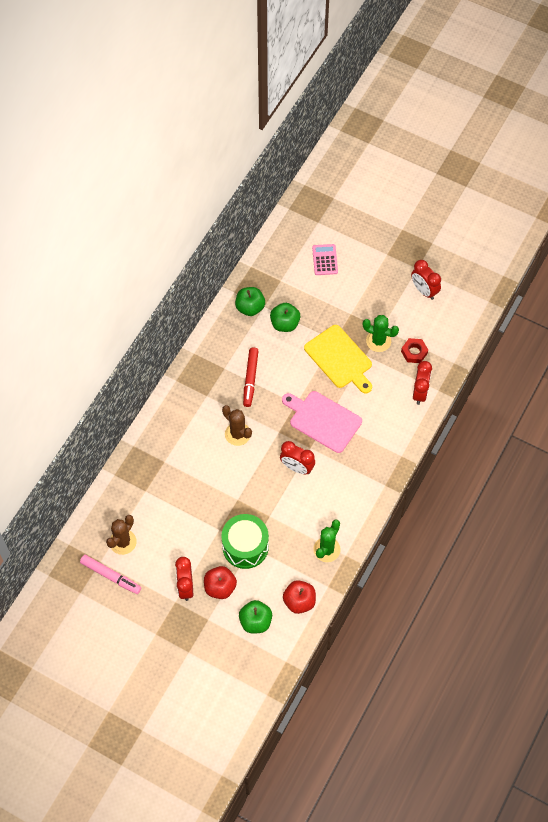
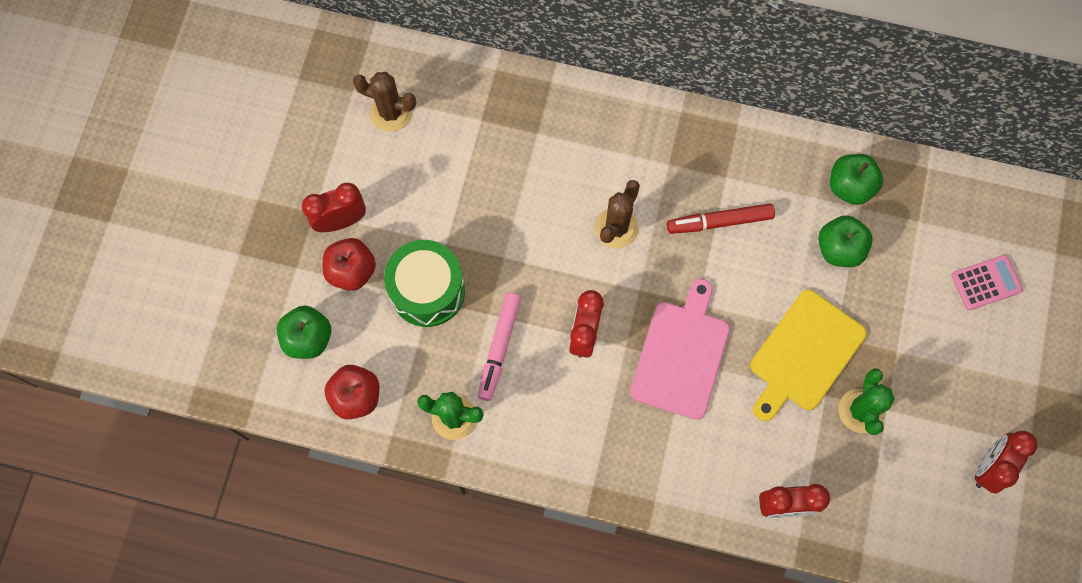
camera: 75 degrees right, 10 degrees up
(111, 576) = (333, 112): pink marker -> pink marker (499, 347)
(414, 352) = (859, 477): red nut -> none

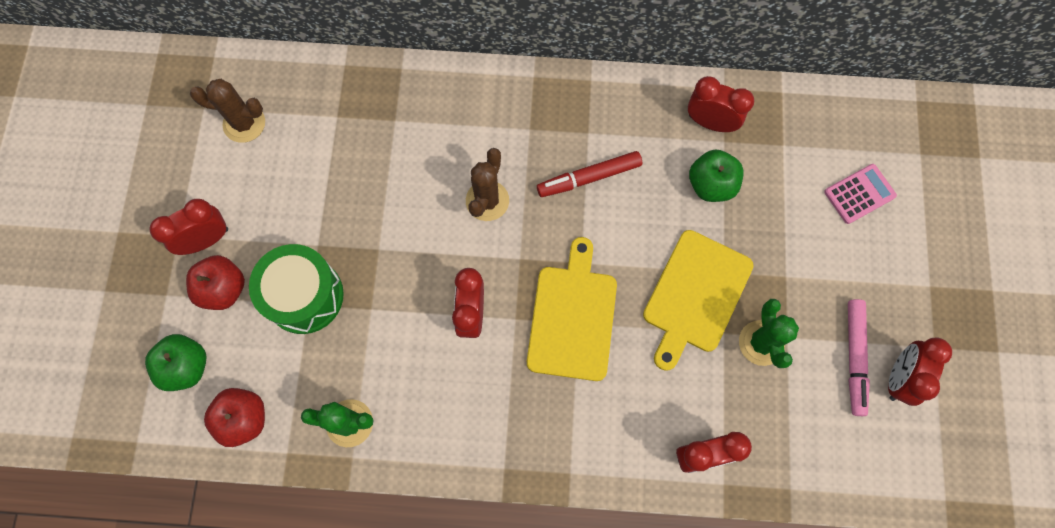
camera: 10 degrees left, 0 degrees up
(499, 347) = (386, 342): pink marker -> pink marker (854, 358)
(681, 355) = (573, 317): pink cutting board -> yellow cutting board
(850, 187) = (710, 122): green apple -> red clock

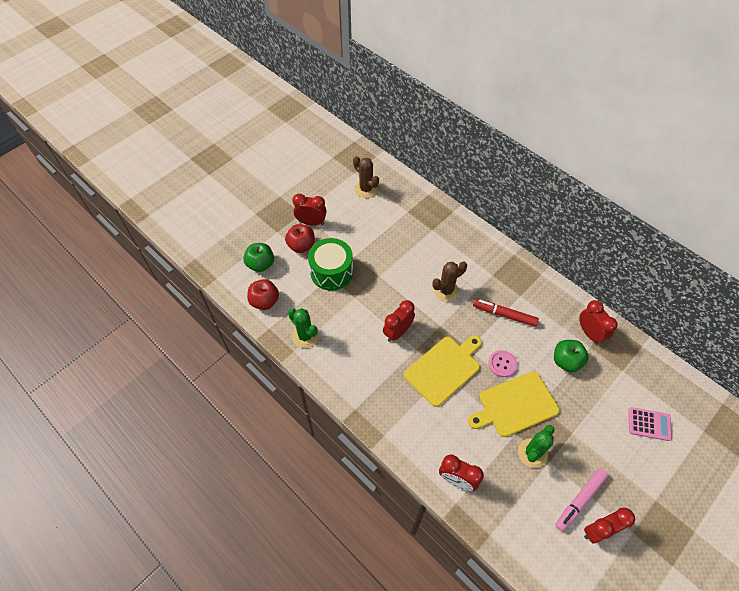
camera: 40 degrees right, 15 degrees down
(638, 251) = (502, 364): none -> pink button

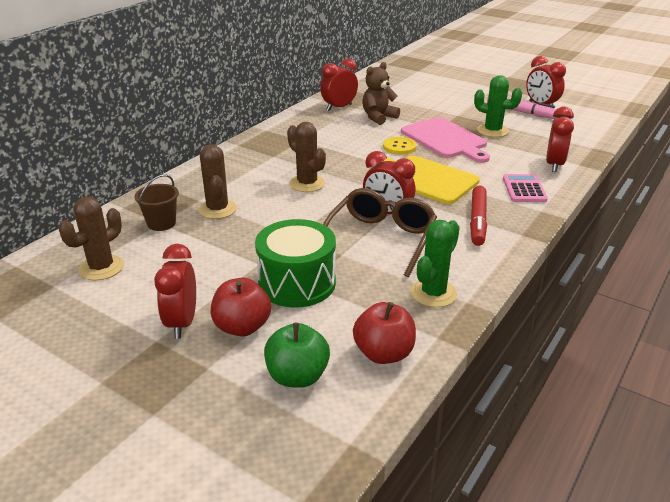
camera: 100 degrees left, 25 degrees down
(366, 321) = (380, 239): none -> brown glasses
(406, 212) = (161, 223): none -> brown bucket
(418, 239) = (217, 209): none -> brown cactus
(502, 364) = (399, 147): pink button -> yellow button
(504, 315) = (332, 147): red marker -> red marker (477, 221)
(515, 405) = (445, 139): yellow cutting board -> pink cutting board
(566, 361) = (378, 117): green apple -> brown teddy bear
(649, 424) = (425, 87): pink calculator -> pink calculator (524, 189)

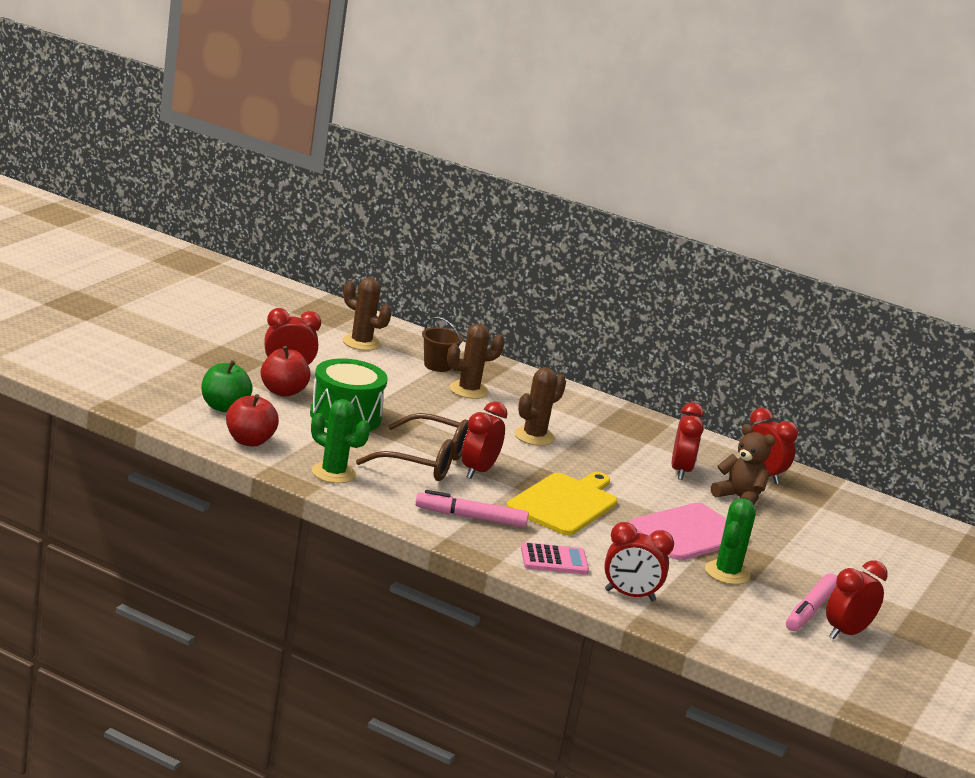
camera: 80 degrees right, 10 degrees down
(345, 132) = (680, 471): none -> red clock
(399, 147) = (648, 500): yellow button -> none
(477, 221) = (470, 517): red marker -> pink marker

